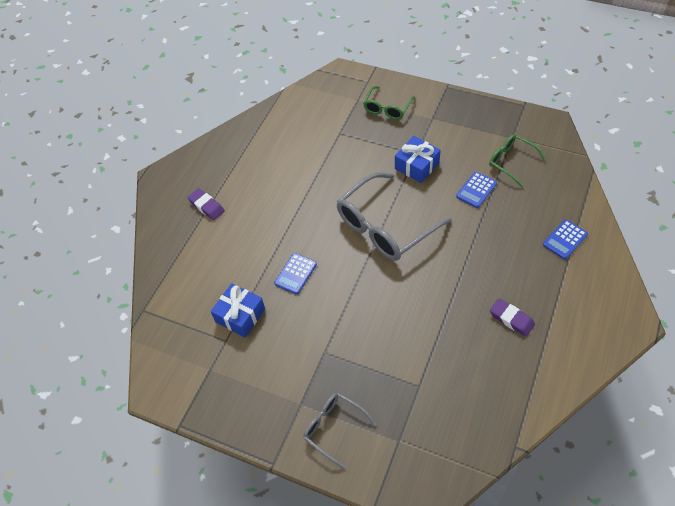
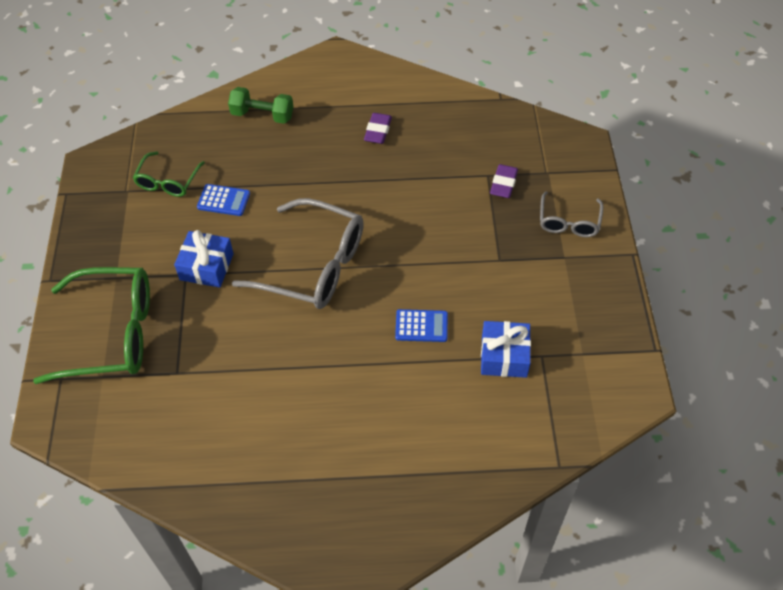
camera: 120 degrees left, 0 degrees up
(206, 206) = (371, 478): purple eraser -> purple eraser (503, 184)
(387, 108) = (110, 334): green glasses -> green glasses, size x1.86
(565, 239) = (262, 115): blue calculator -> green dumbbell

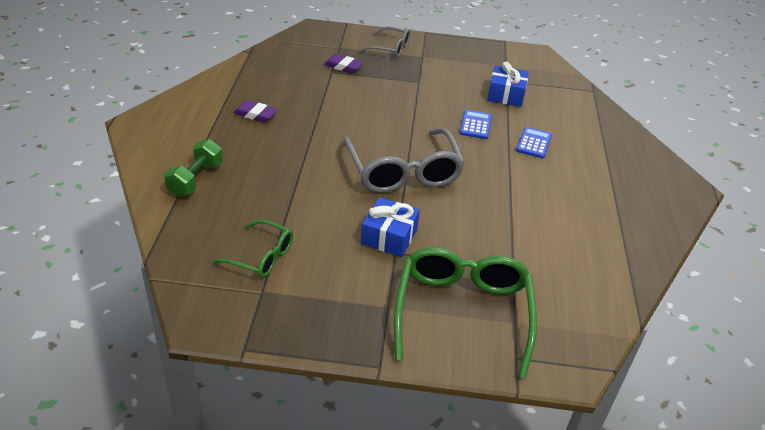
camera: 85 degrees left, 15 degrees down
(223, 200) = (305, 217): blue calculator -> blue calculator (534, 143)
(312, 265) = (403, 171): grey glasses -> grey glasses turned 135 degrees clockwise

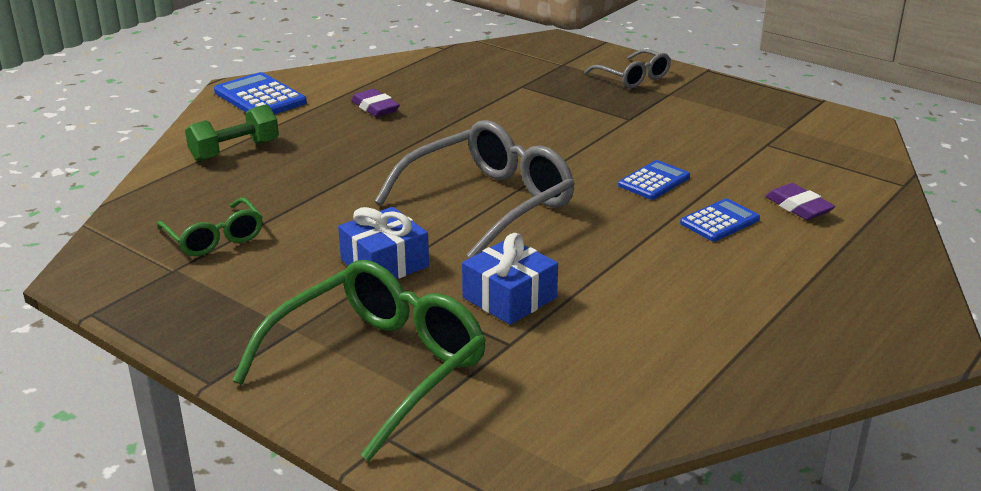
camera: 35 degrees right, 10 degrees down
(163, 127) = (260, 97): none -> blue calculator
(343, 67) = (544, 84): purple eraser -> purple eraser (798, 207)
(403, 171) = (487, 204): grey glasses -> grey glasses turned 150 degrees counterclockwise
(506, 95) = (745, 159): blue gift -> blue gift (509, 298)

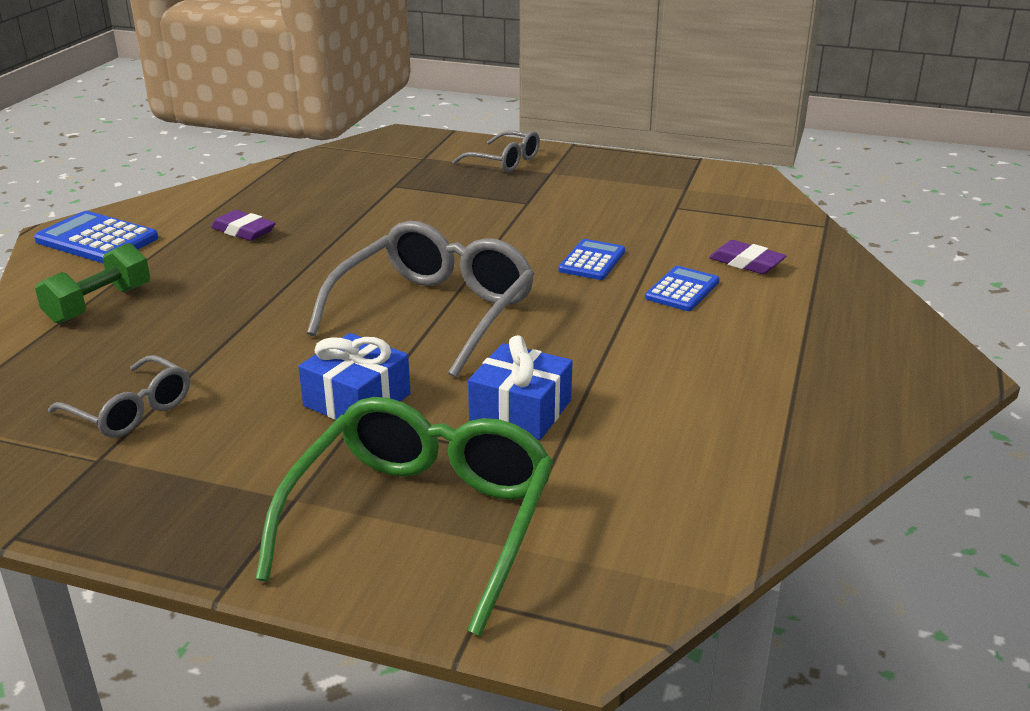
camera: 20 degrees left, 0 degrees up
(214, 237) = (130, 410): green glasses -> grey glasses

